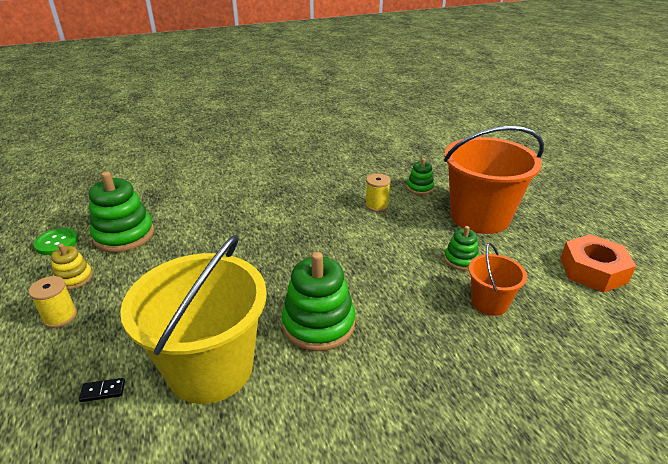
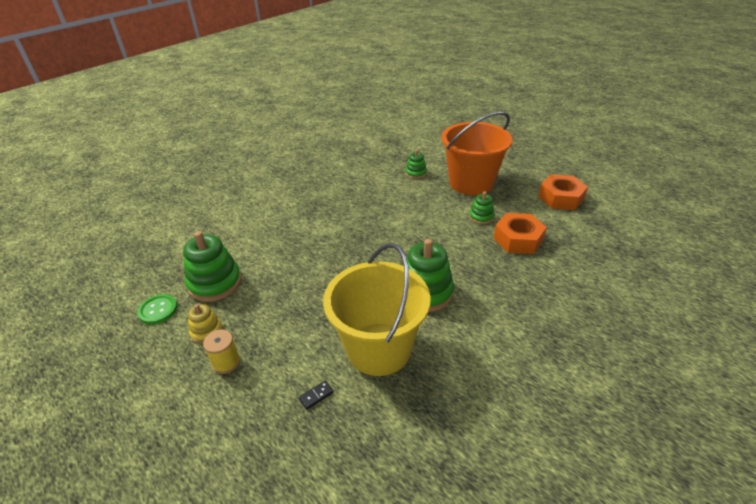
camera: 25 degrees left, 5 degrees up
(376, 205) = (396, 196): yellow spool -> none
(489, 303) = (518, 239): orange bucket -> orange nut

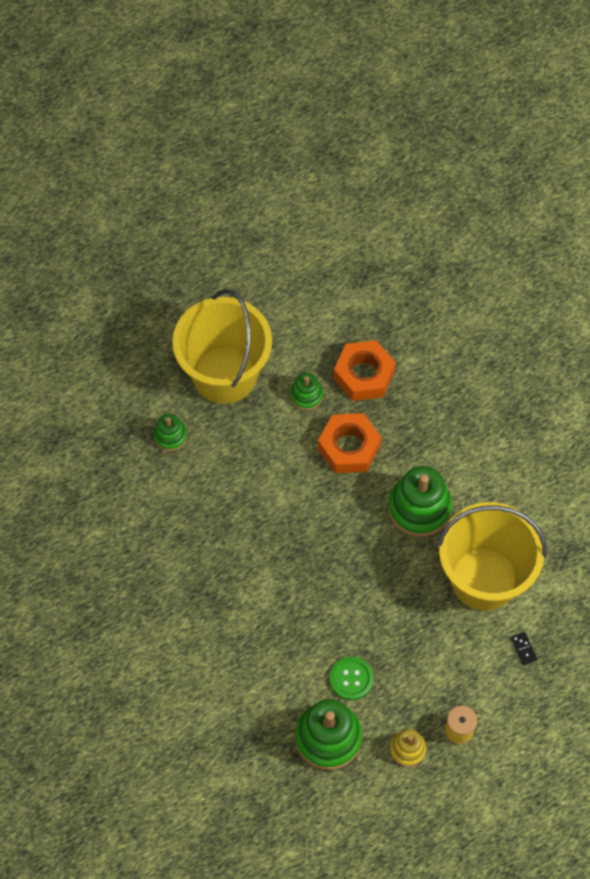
camera: 75 degrees left, 25 degrees up
(158, 310) = (356, 805): green button -> green button (351, 679)
(471, 183) = (225, 375): orange bucket -> yellow bucket
(561, 198) = (301, 286): orange nut -> orange nut (349, 447)

